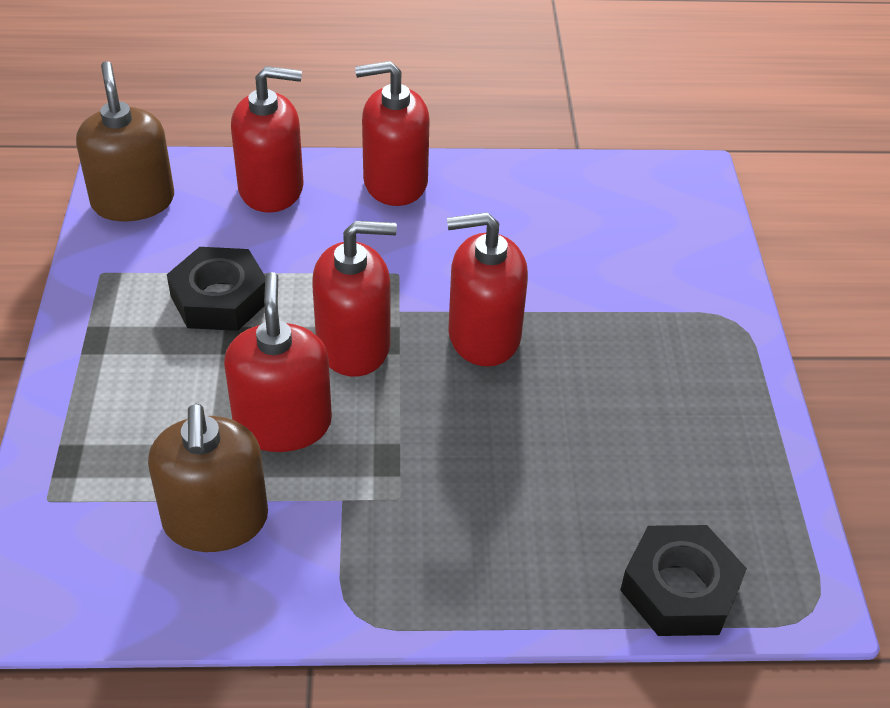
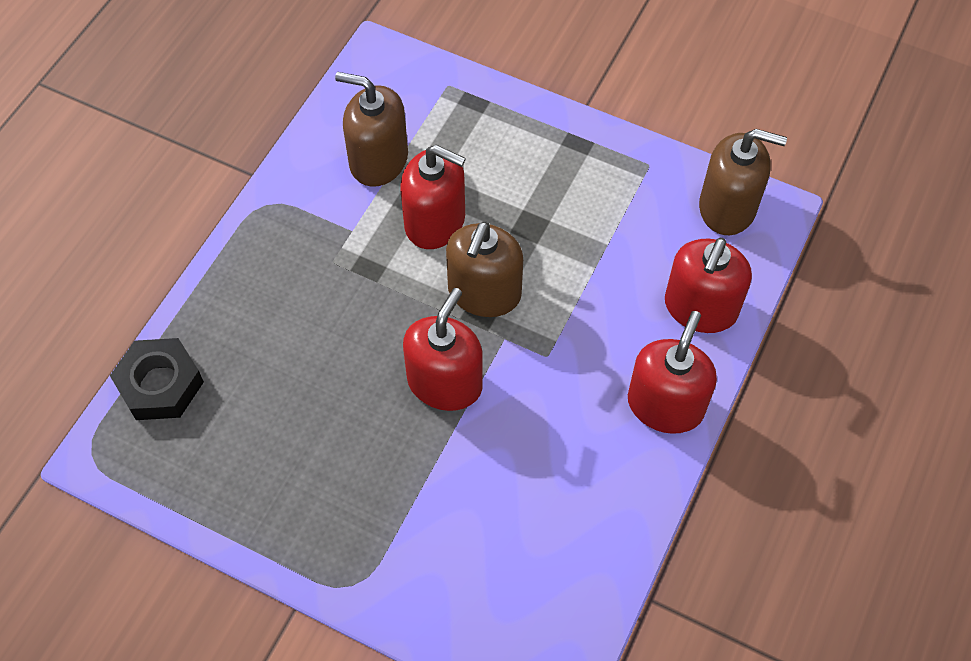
camera: 120 degrees right, 15 degrees up
(220, 298) = (581, 227): black nut -> none
(354, 345) = (484, 292): red soap dispenser -> brown soap dispenser

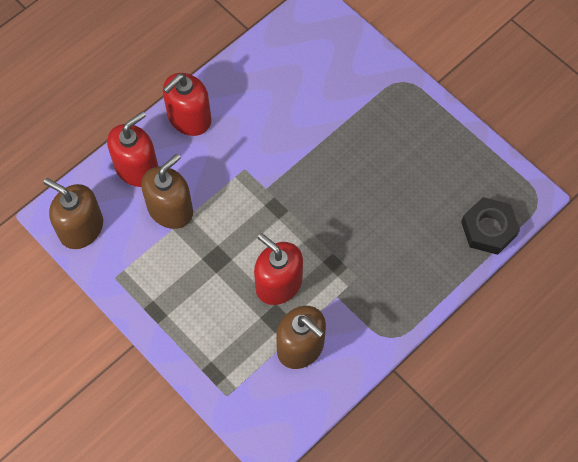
camera: 160 degrees left, 5 degrees up
(445, 383) = (313, 173): red soap dispenser -> none
(484, 292) = (266, 222): brown soap dispenser -> brown soap dispenser (170, 209)

